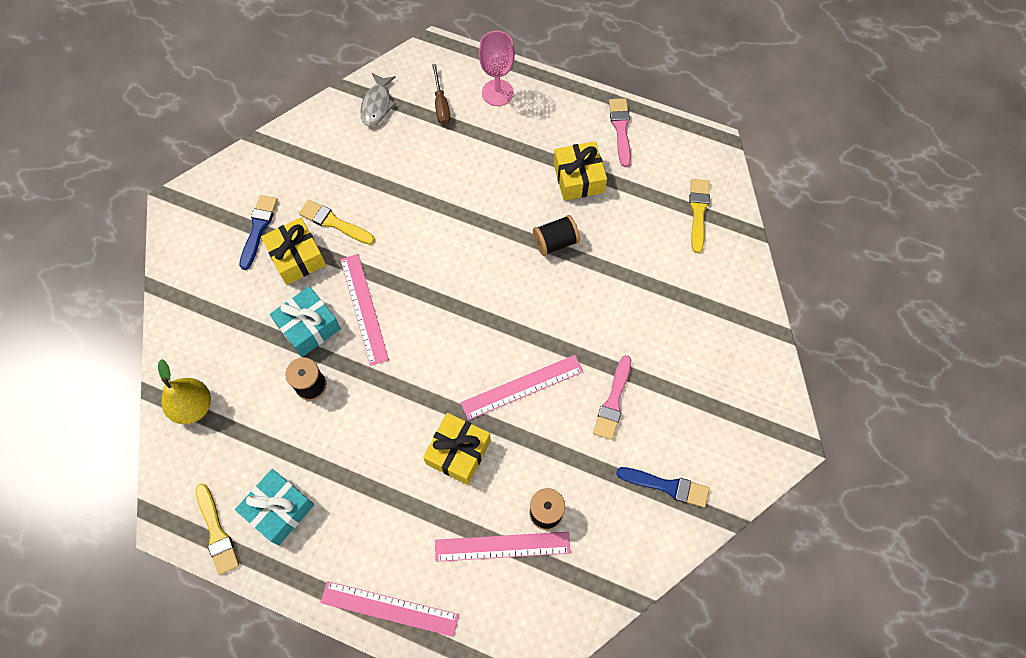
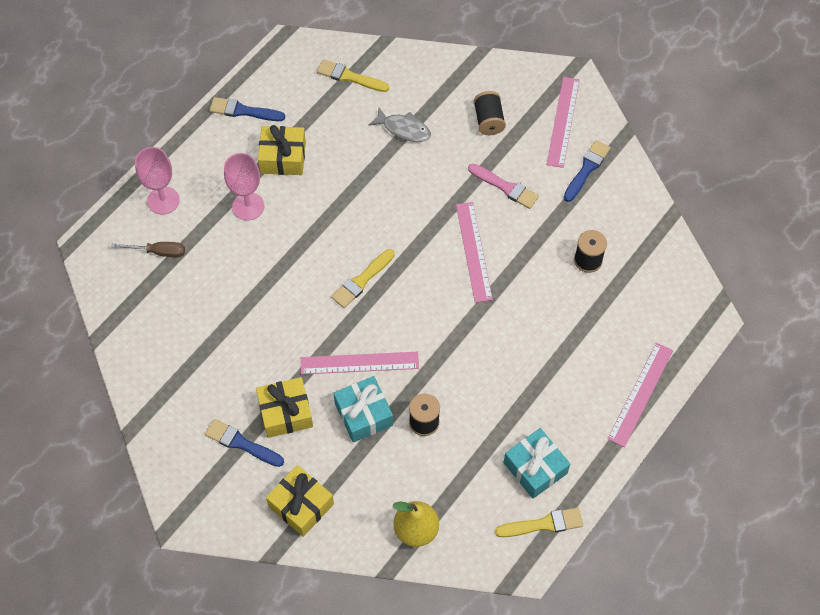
camera: 75 degrees left, 5 degrees down
(334, 222) = (258, 372): yellow brush -> yellow brush (361, 280)
(377, 105) = (135, 309): grey fish -> grey fish (404, 129)
(458, 452) = (519, 314): yellow gift -> yellow gift (301, 505)
(502, 546) = (608, 298): pink ruler -> pink ruler (563, 121)
(513, 163) = (248, 206): none -> pink goblet
(555, 242) = (342, 192): black spool -> black spool (488, 120)
(621, 129) = (243, 111): pink brush -> blue brush

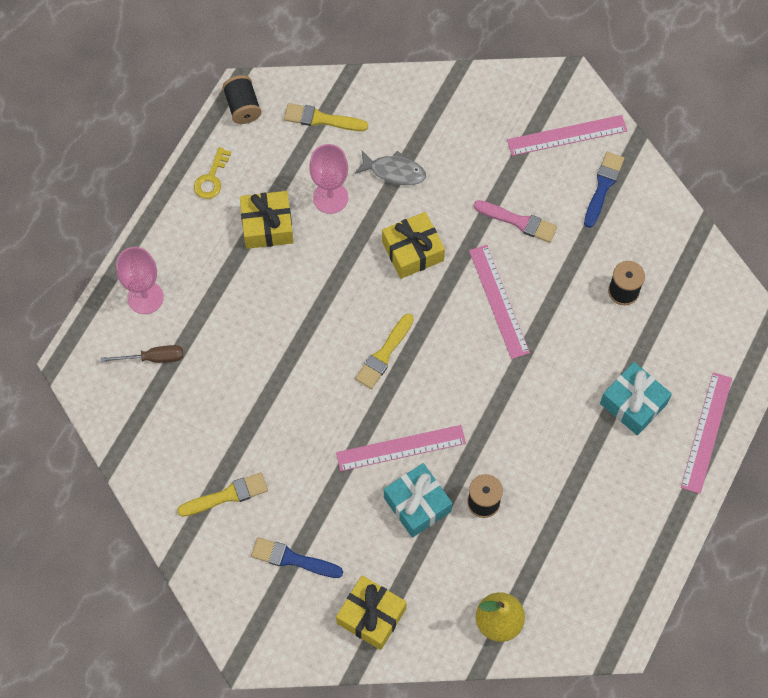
camera: 10 degrees left, 5 degrees up
(243, 111) = (211, 178): blue brush -> yellow key
(248, 206) = (241, 289): pink goblet -> pink goblet (330, 197)
(285, 412) = (333, 517): yellow gift -> yellow gift (412, 251)
(488, 120) = (485, 147): black spool -> black spool (243, 107)
(535, 468) = (611, 532): turquoise gift -> turquoise gift (633, 403)
(543, 524) = (631, 592): yellow brush -> yellow brush (227, 495)
(563, 121) = (567, 135): pink ruler -> pink ruler turned 75 degrees clockwise

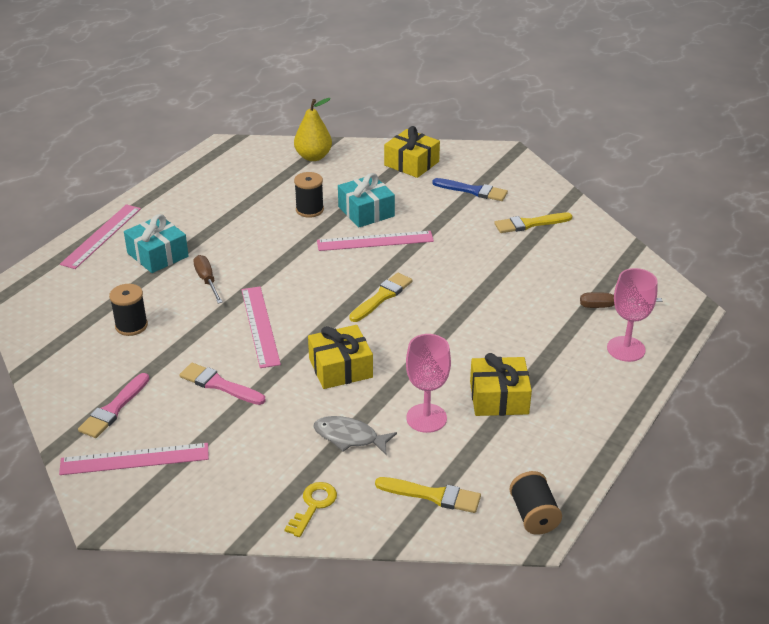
camera: 175 degrees left, 30 degrees down
(211, 178) = (566, 444): yellow key -> yellow key (313, 506)
(568, 365) = (207, 280): none -> brown screwdriver
(603, 186) = (114, 409): blue brush -> pink brush

